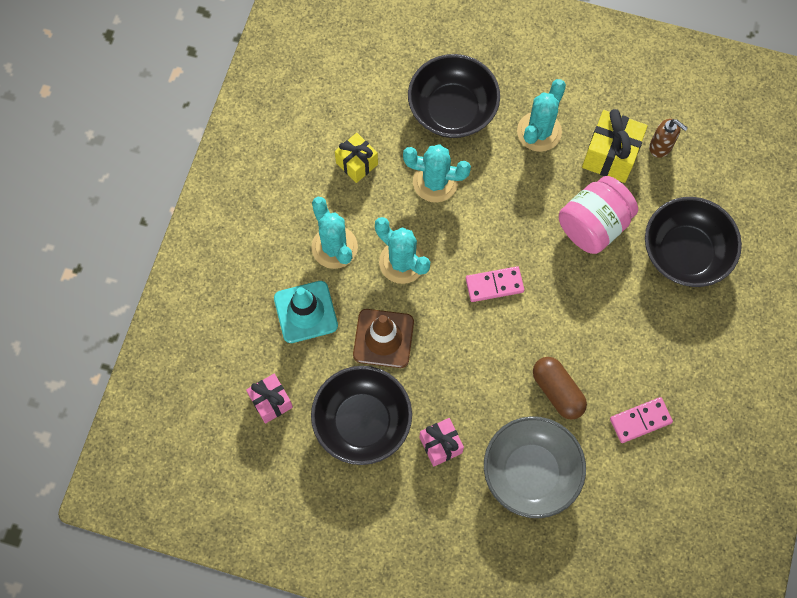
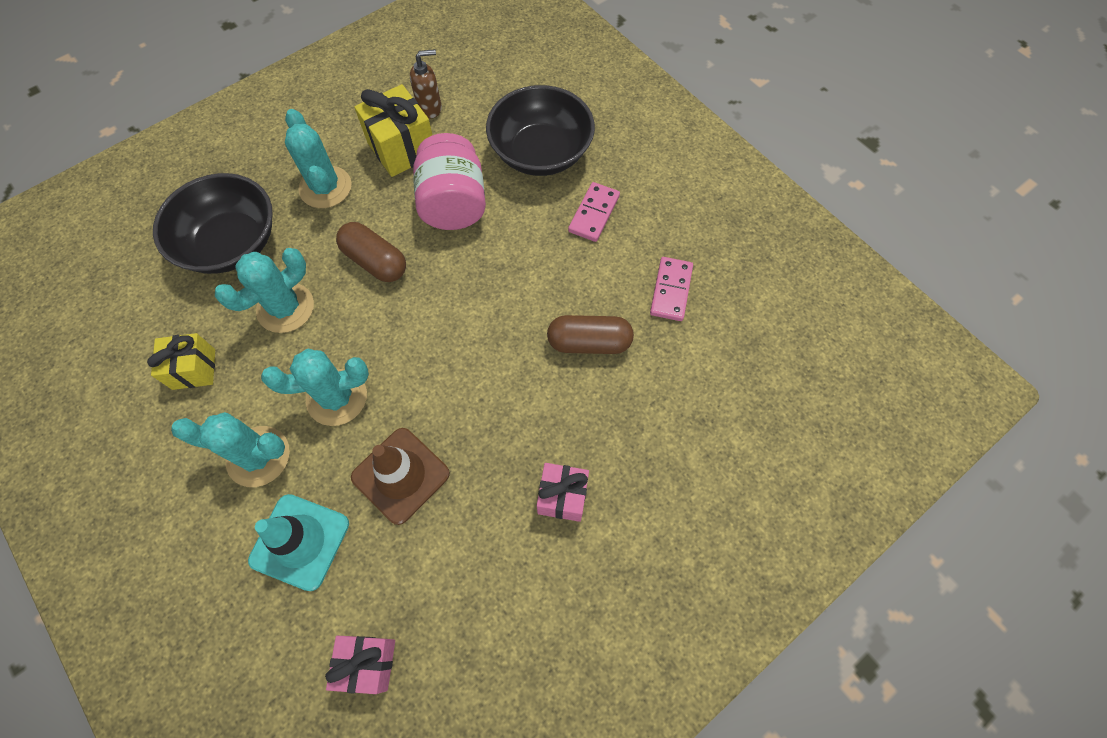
camera: 55 degrees left, 5 degrees down
(362, 422) = (474, 566): black bowl -> none
(494, 285) = (437, 326): pink domino -> pink domino (593, 213)
(510, 209) = (375, 261): none -> brown capsule
(531, 472) = (655, 424): grey bowl -> none

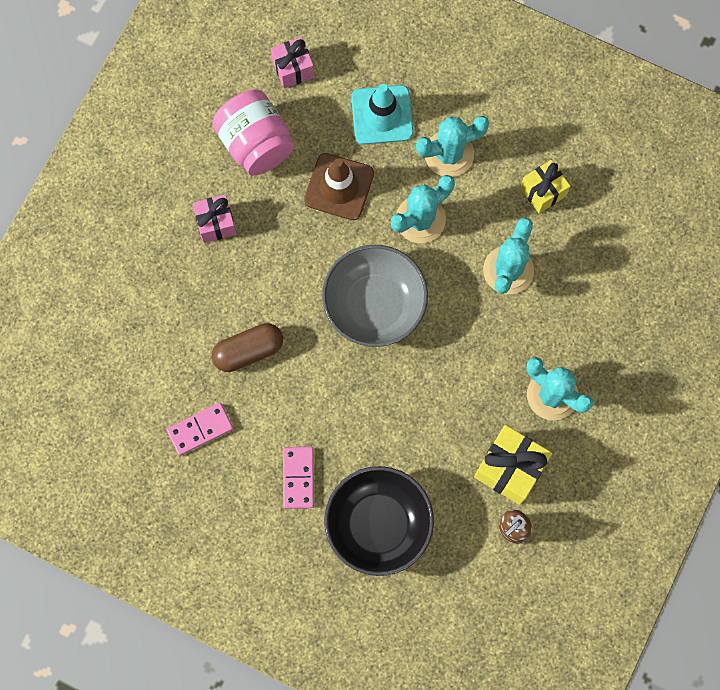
camera: 155 degrees right, 10 degrees up
(231, 243) = (593, 305): black bowl -> none
(375, 261) = (462, 344): brown capsule -> none
(436, 332) = (374, 304): none -> grey bowl
(453, 204) = (428, 430): pink jar -> pink jar (255, 143)
(671, 290) = (200, 429): pink domino -> pink domino turned 75 degrees clockwise

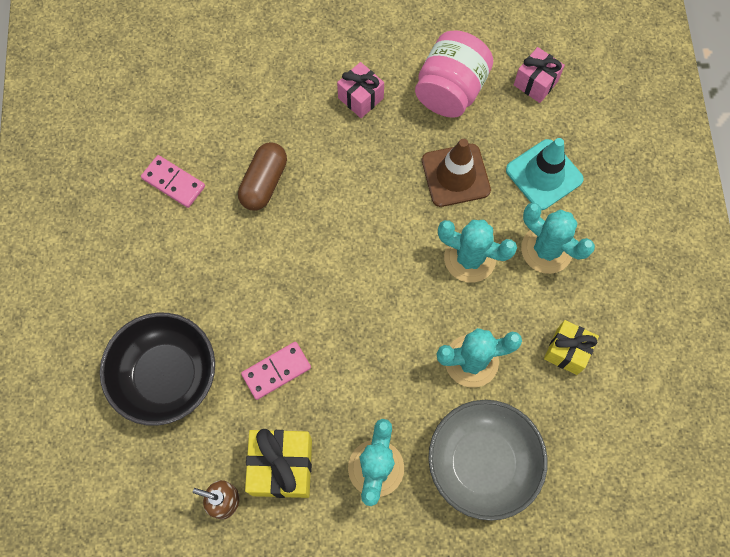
camera: 60 degrees right, 5 degrees down
(248, 351) = (264, 183): brown capsule -> brown capsule turned 75 degrees clockwise
(298, 478) = (173, 284): pink domino -> pink domino (276, 371)
(374, 304) = (367, 262): grey bowl -> grey bowl (482, 463)

